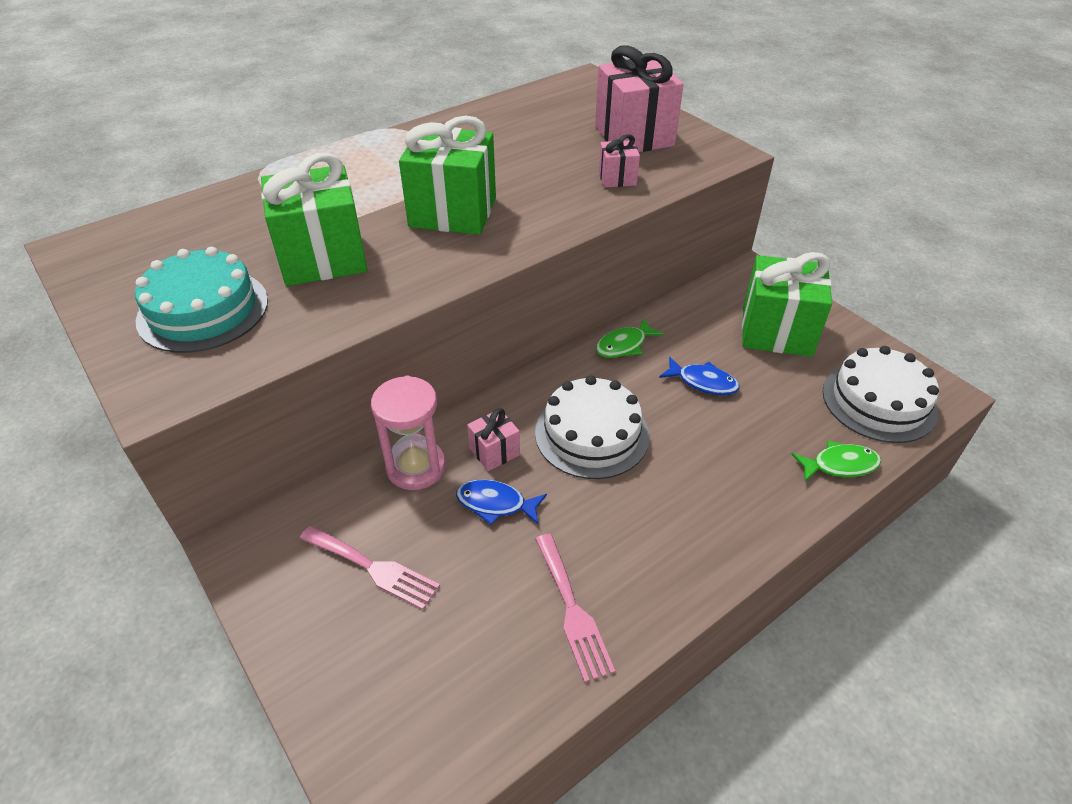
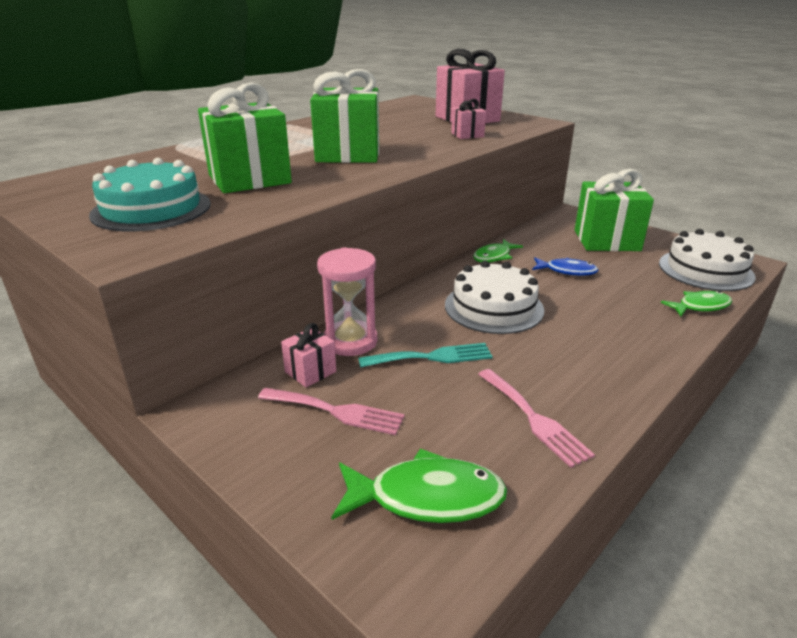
camera: 10 degrees left, 15 degrees down
(428, 695) = (427, 497): none -> green fish
(494, 452) = (416, 325): pink gift -> pink gift (310, 372)
(495, 504) = (432, 357): blue fish -> turquoise fork

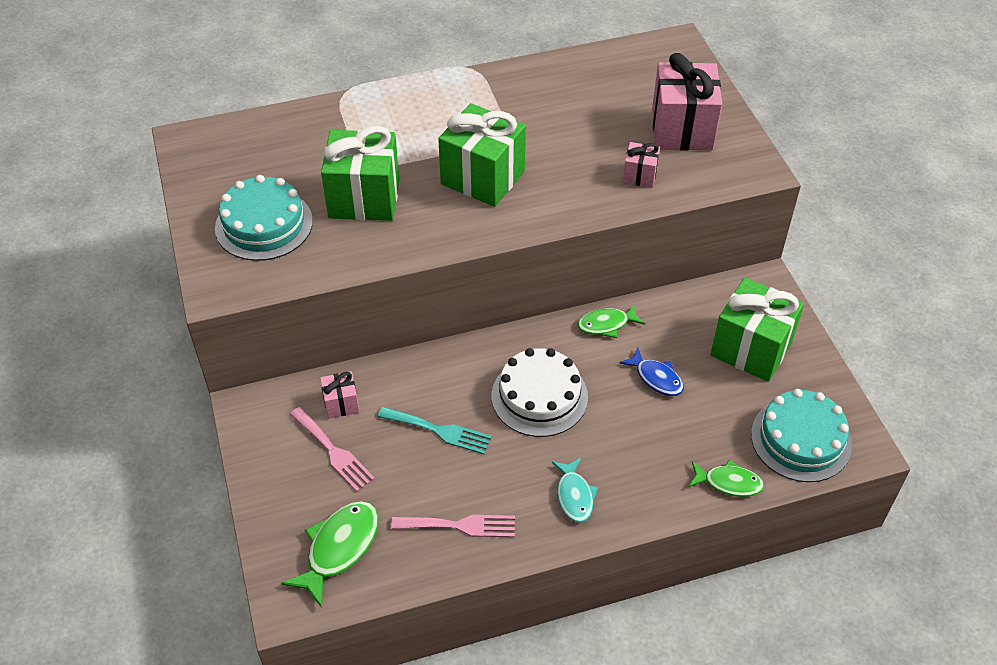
camera: 30 degrees right, 20 degrees up
(350, 341) = (391, 383): pink hourglass -> none
(427, 497) = (339, 548): green fish -> green fish turned 90 degrees counterclockwise
(534, 419) = (460, 525): pink fork -> pink fork turned 90 degrees counterclockwise
(604, 356) = (574, 496): none -> turquoise fish
(705, 270) = (801, 439): white cake -> turquoise cake

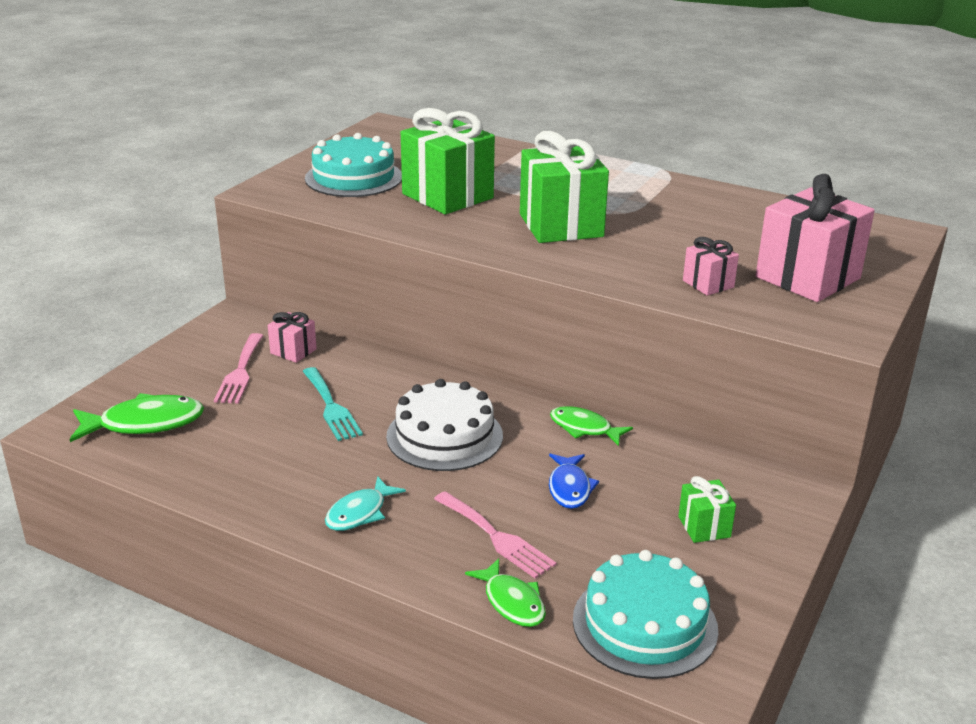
camera: 45 degrees right, 20 degrees down
(460, 525) = (243, 468): pink fork -> pink fork (496, 537)
(751, 348) = (704, 527): green gift -> green gift, size x0.48

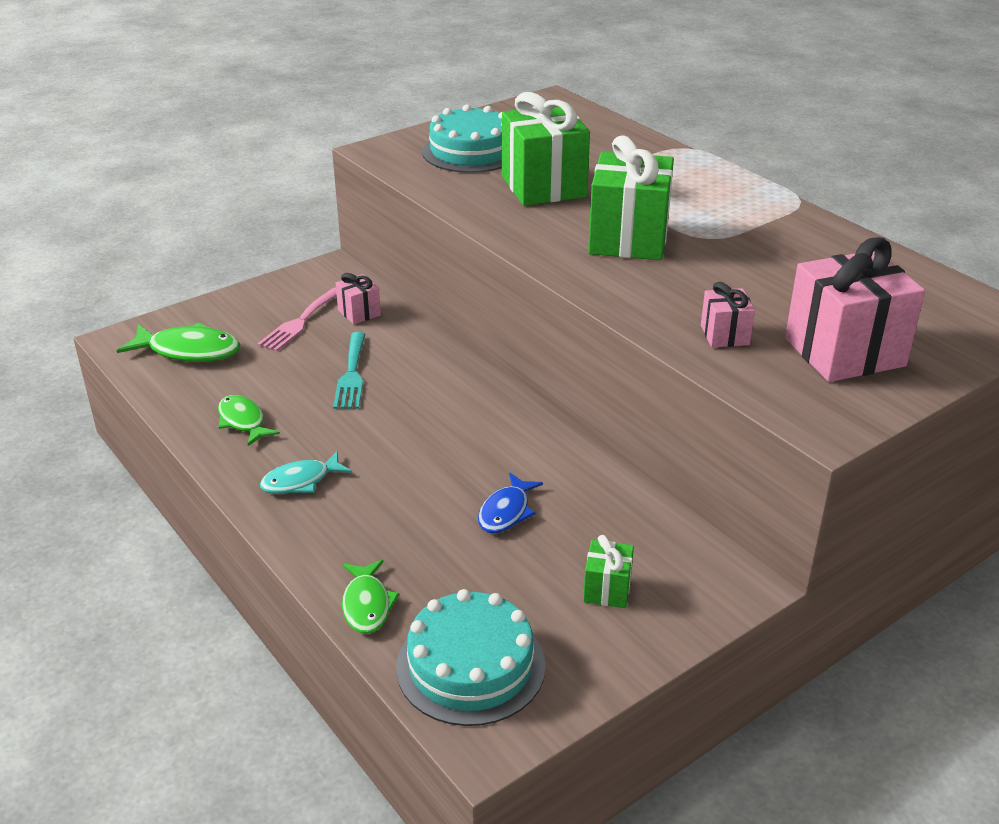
camera: 25 degrees right, 5 degrees up
(444, 436) = (430, 429): white cake -> none
(496, 537) = (401, 539): pink fork -> none
(584, 428) = (568, 456): green fish -> green fish (243, 421)

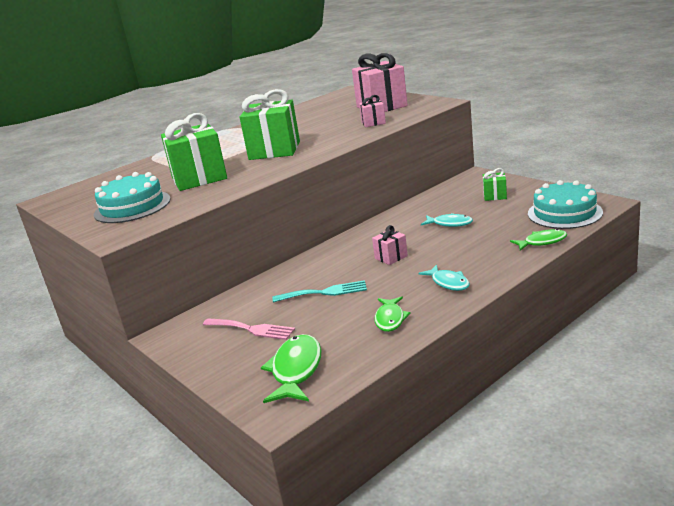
camera: 90 degrees left, 10 degrees down
(243, 421) = (390, 319): green fish -> green fish turned 45 degrees counterclockwise
(359, 313) = (239, 307): pink gift -> pink gift (391, 257)
(506, 512) = (450, 224): blue fish -> turquoise fish

